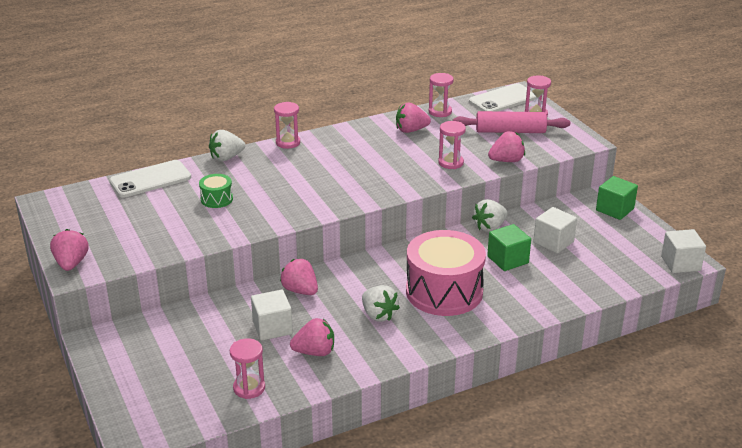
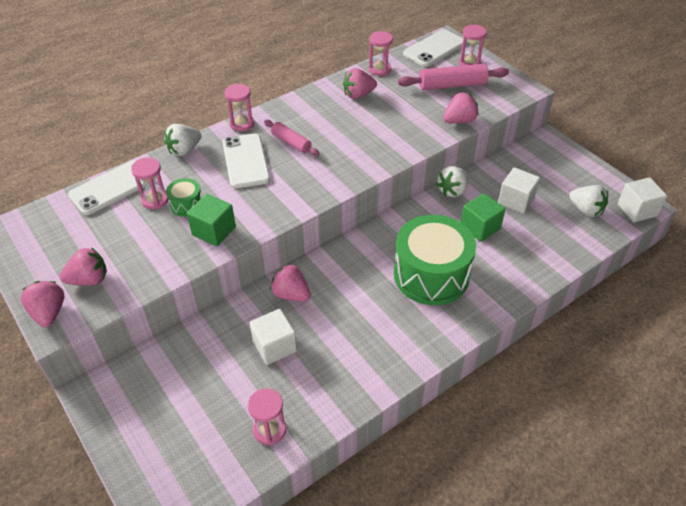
camera: 10 degrees left, 15 degrees up
(282, 172) = (245, 161): none -> white phone
(315, 352) = (325, 371): pink strawberry -> pink strawberry (89, 280)
(331, 162) = (291, 142): none -> pink rolling pin
(378, 315) = (376, 313): white strawberry -> white strawberry (586, 210)
(444, 291) = (431, 275): pink drum -> green drum
(451, 163) = (407, 129): pink hourglass -> pink hourglass (155, 200)
(614, 209) = (559, 155): green cube -> green cube (214, 231)

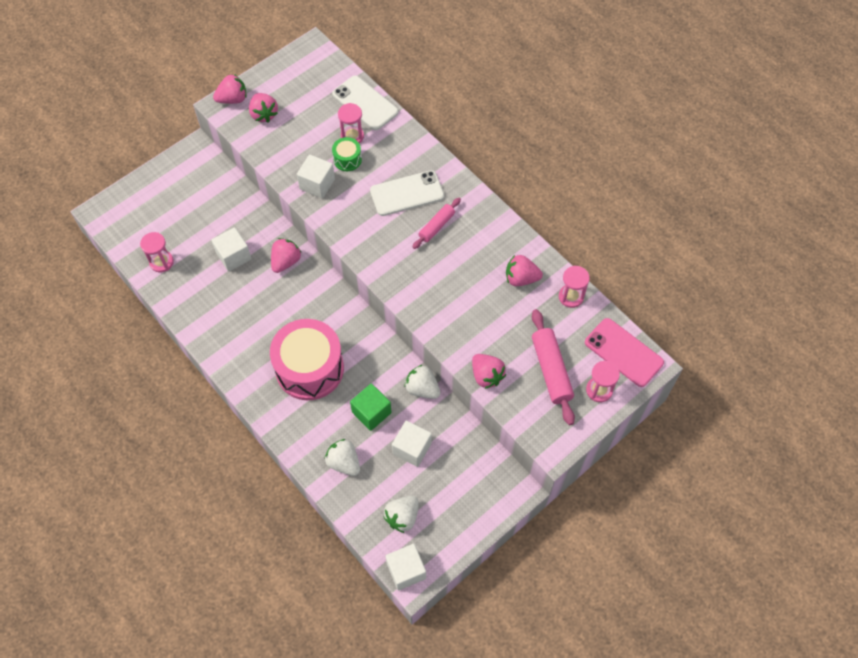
camera: 85 degrees right, 15 degrees up
(184, 150) = (418, 144): white strawberry -> white strawberry (344, 462)
(214, 231) = (317, 184): green cube -> white cube
(242, 124) = (461, 182): pink hourglass -> none
(358, 95) = (521, 278): pink strawberry -> pink strawberry turned 60 degrees counterclockwise
(431, 275) = (309, 368): green drum -> pink drum
(434, 48) = (623, 352): white phone -> pink phone

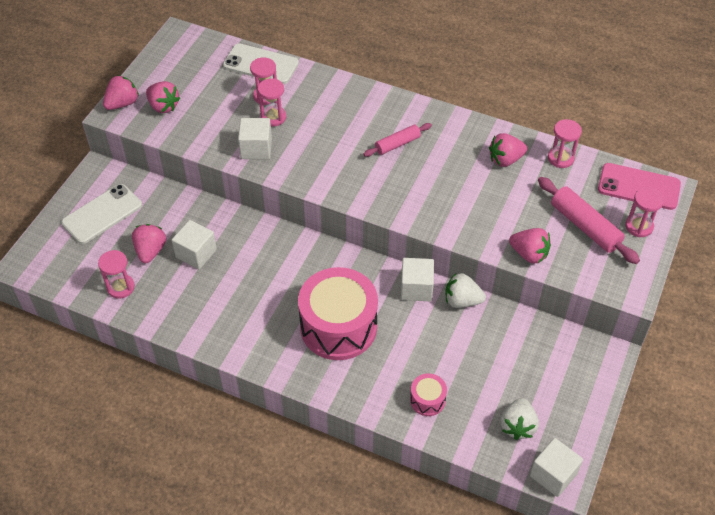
camera: 25 degrees left, 10 degrees down
(286, 261) = (254, 238): pink strawberry -> pink strawberry (150, 251)
(344, 462) = (427, 400): white strawberry -> pink drum
(347, 159) = (273, 117): green drum -> pink hourglass
(371, 412) = (426, 342): green cube -> none
(407, 193) = (350, 126): white phone -> white phone (102, 214)
(412, 448) = (486, 359): white cube -> white cube (416, 288)
(436, 226) = (397, 144): pink rolling pin -> pink rolling pin turned 45 degrees clockwise

